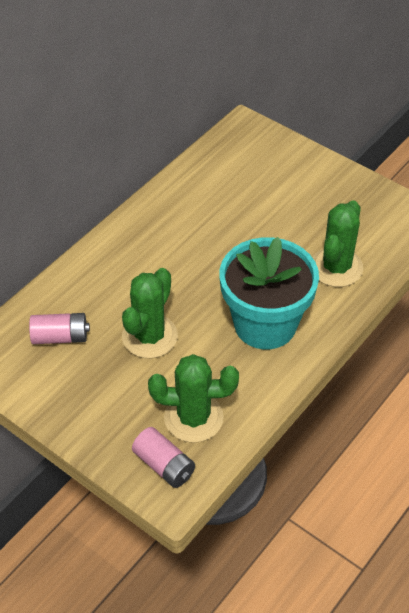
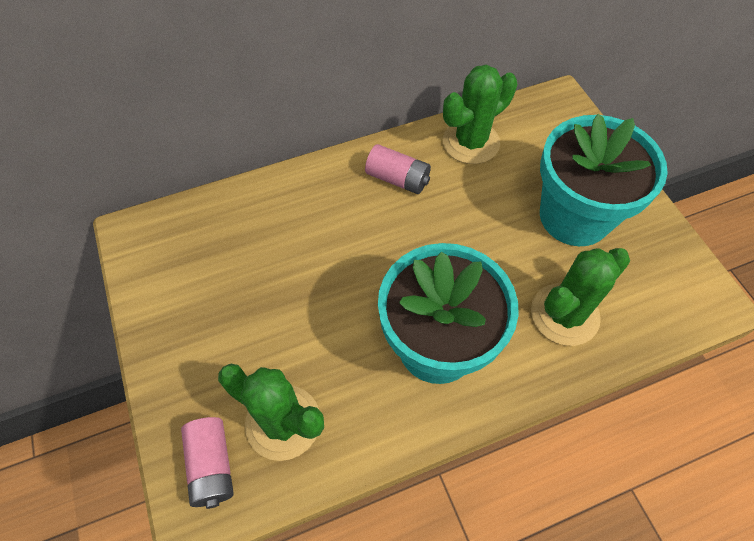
camera: 30 degrees right, 10 degrees up
(60, 337) = (218, 250): pink battery -> pink battery (397, 179)
(149, 336) = (304, 295): green cactus -> green cactus (471, 142)
(304, 203) = (574, 216): none -> turquoise flower pot

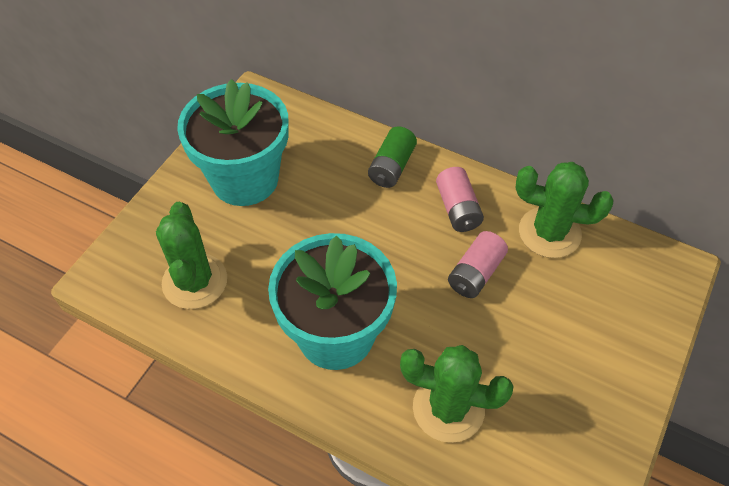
camera: 50 degrees right, 5 degrees down
(212, 465) = (134, 264): pink battery -> pink battery (475, 273)
(315, 190) = (392, 167): none -> green battery
(574, 216) = (556, 357): turquoise flower pot -> turquoise flower pot (245, 179)

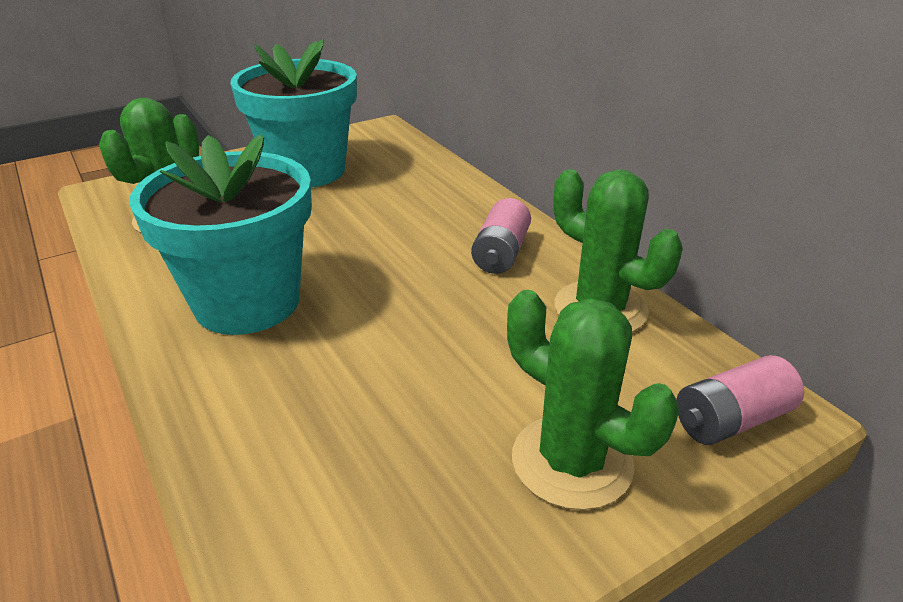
camera: 30 degrees right, 20 degrees down
(392, 167) = (460, 203): green battery -> none
(448, 408) = (289, 421): green cactus -> green cactus (571, 461)
(475, 273) = (465, 311): pink battery -> pink battery (731, 420)

